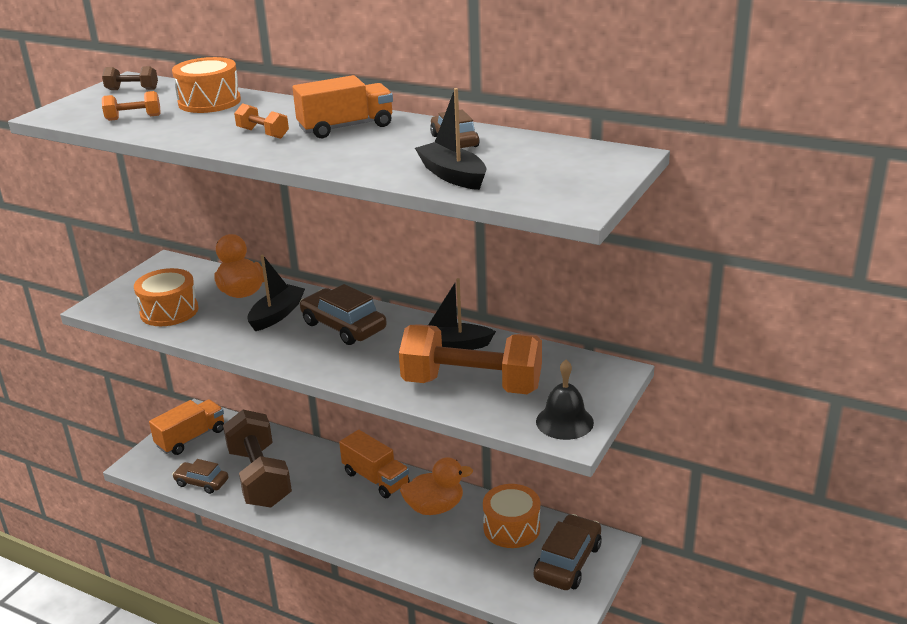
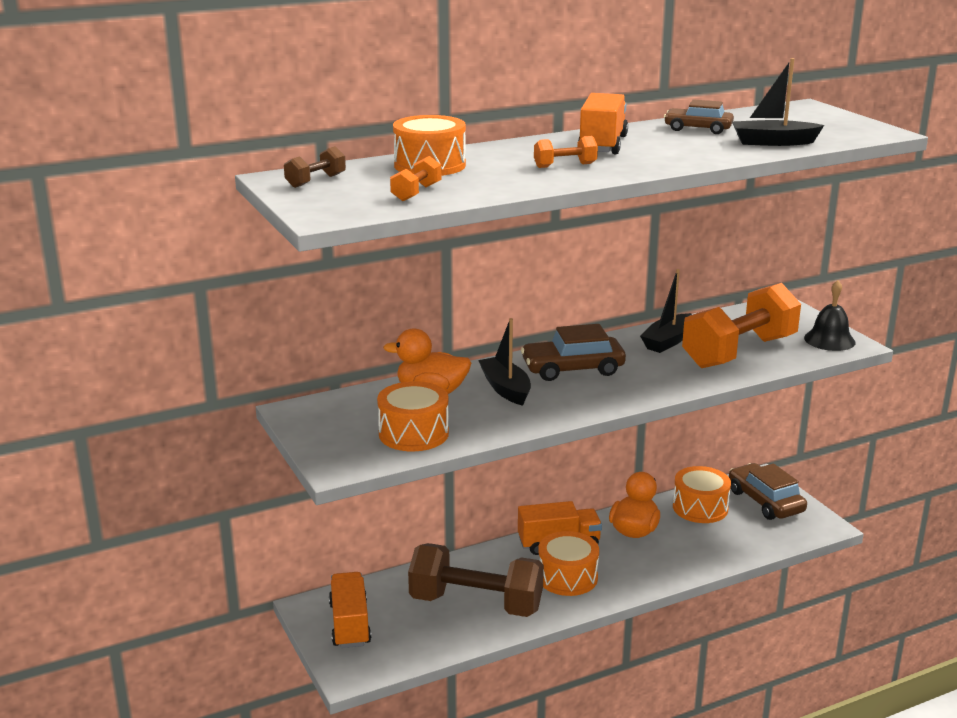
camera: 55 degrees left, 5 degrees down
(201, 482) = (439, 641): brown car -> none
(333, 503) = (567, 577): none -> orange drum

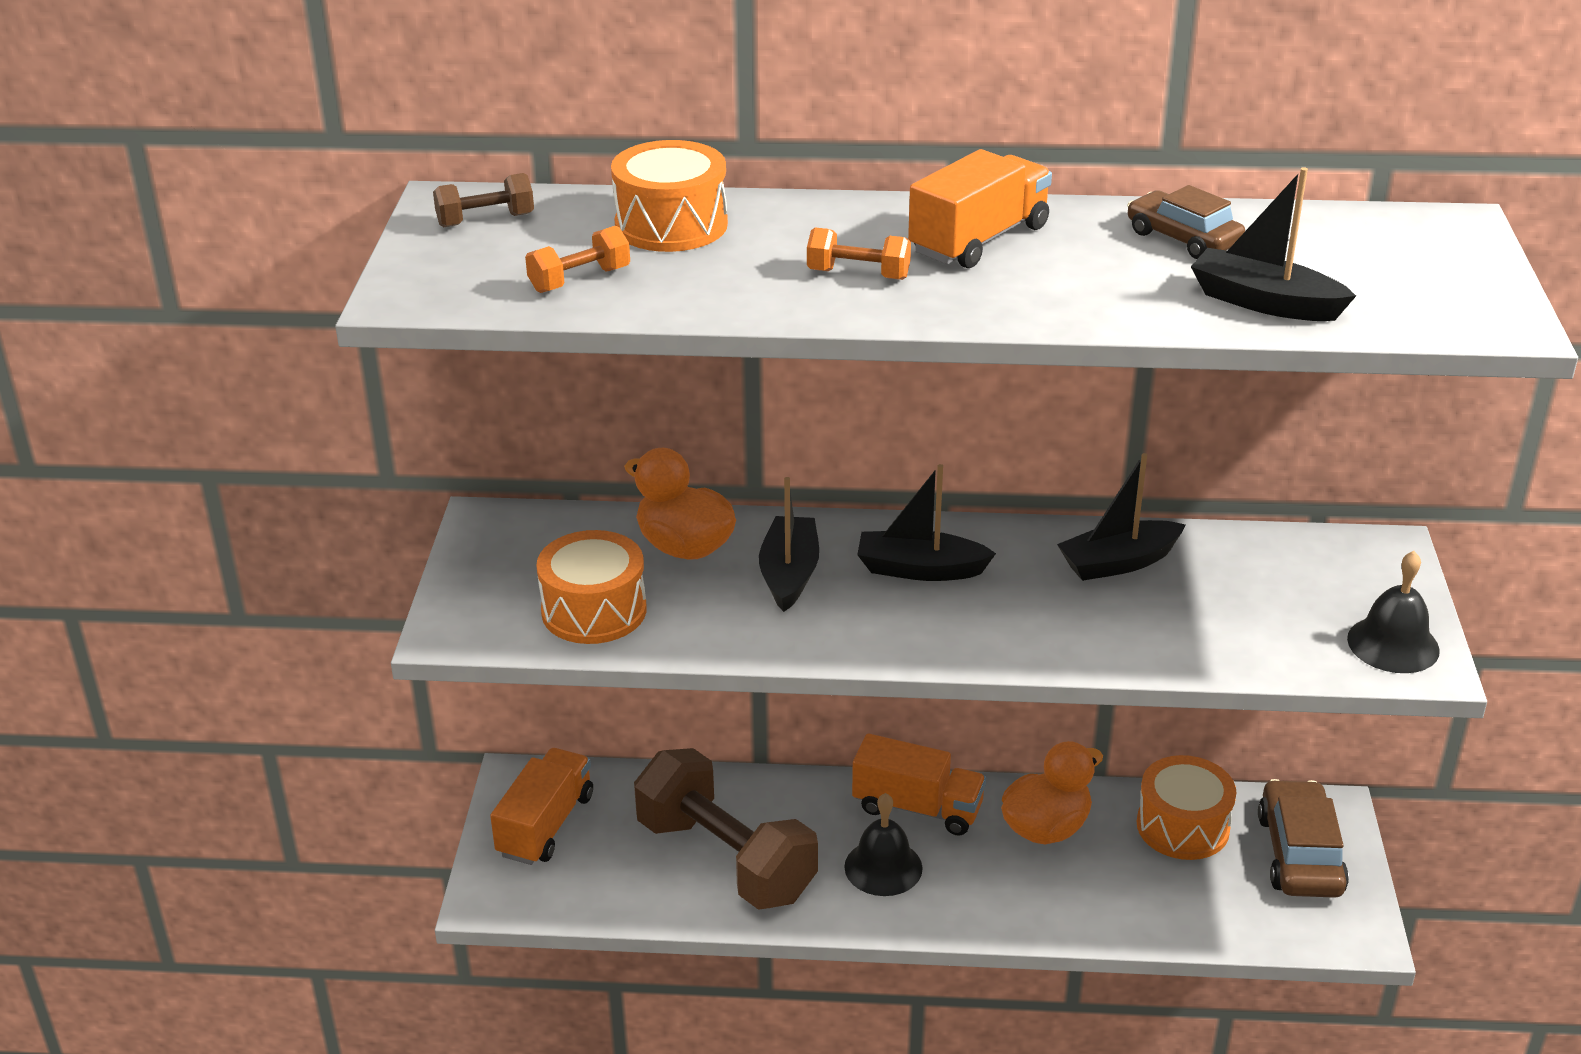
camera: 30 degrees right, 10 degrees up
(567, 577) = (883, 867): orange drum -> black bell
(573, 369) = (920, 569): brown car -> black boat
(739, 352) = (1211, 620): orange dumbbell -> none

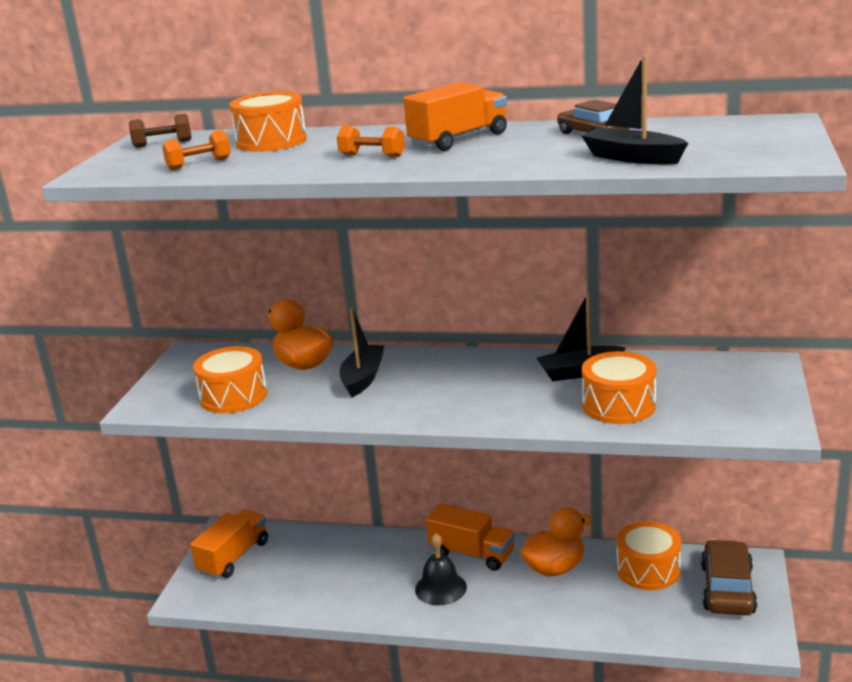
camera: 10 degrees right, 10 degrees down
(726, 859) = (340, 580): brown dumbbell -> none
(920, 569) = (447, 375): black boat -> none
(1191, 626) = (618, 405): none -> orange drum
(1393, 644) = (758, 416): black bell -> none

